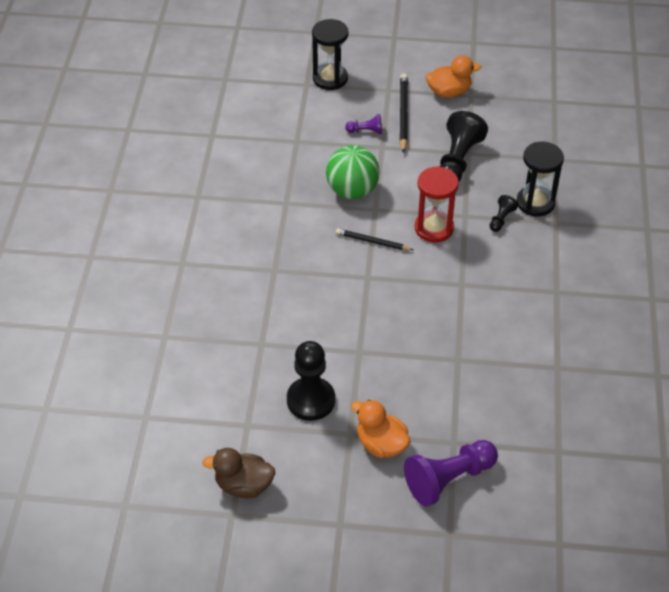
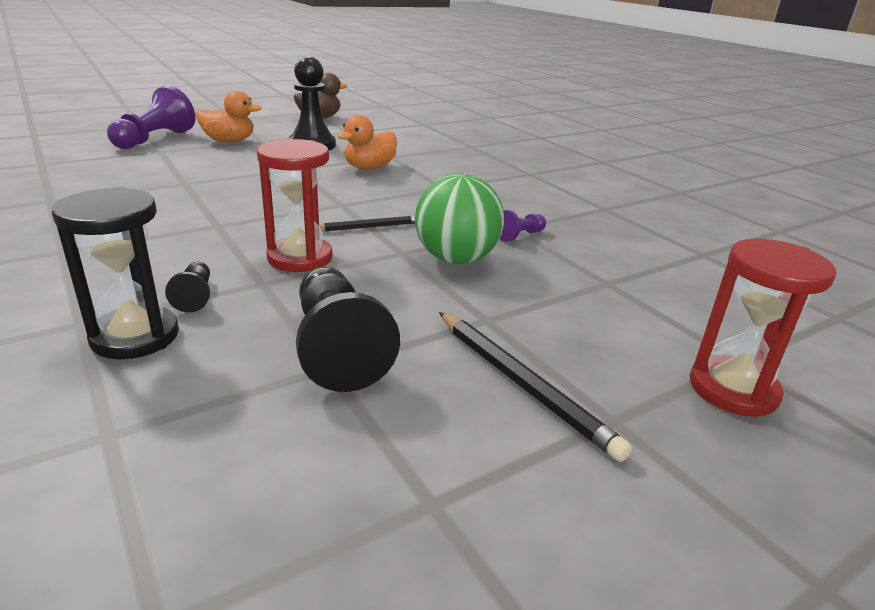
camera: 140 degrees right, 20 degrees down
(330, 78) = (733, 389): black hourglass -> red hourglass
(366, 131) = (542, 330): purple pawn -> purple pawn (519, 236)
(449, 92) = (492, 482): orange duck -> orange duck (369, 168)

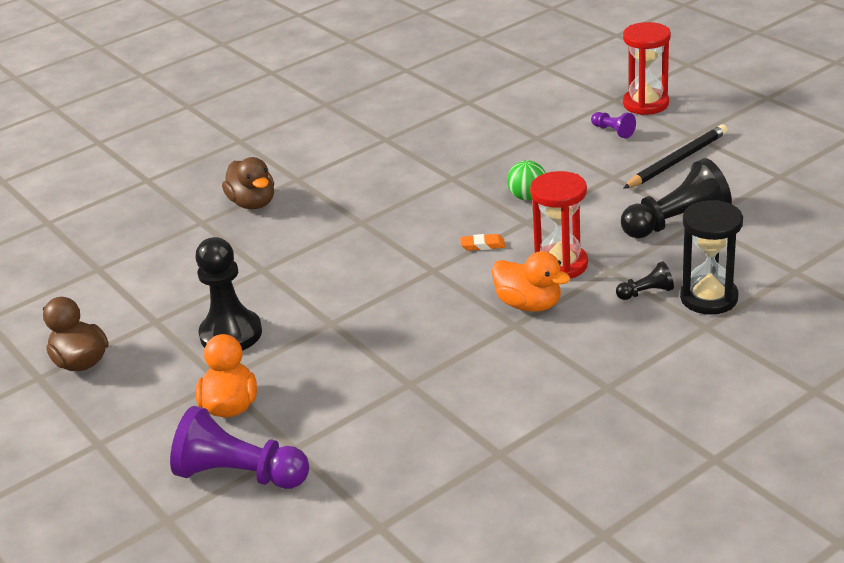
camera: 90 degrees left, 5 degrees up
(369, 168) = (312, 275): orange duck -> orange duck (529, 304)
(369, 227) = (482, 245): black pencil -> orange eraser
(456, 259) = (527, 197): green ball -> green ball, size x0.57
(493, 159) = (253, 203): none -> brown duck
(519, 236) = (467, 174): purple pawn -> purple pawn (613, 131)

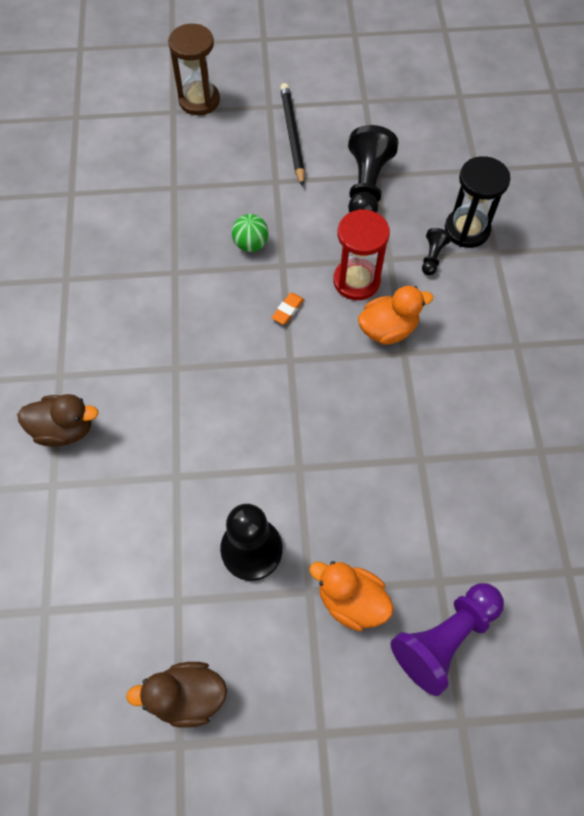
camera: 60 degrees left, 30 degrees up
(613, 131) = (215, 141): purple pawn -> none
(645, 104) = (199, 100): red hourglass -> brown hourglass

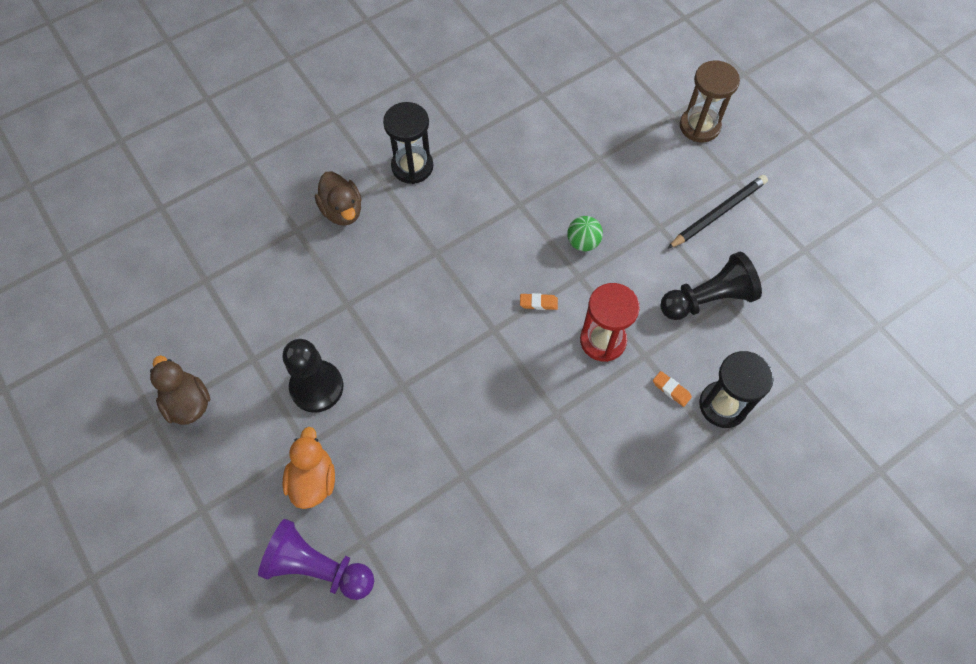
camera: 60 degrees right, 0 degrees up
(62, 339) = (412, 166): none -> black hourglass
(388, 329) = (571, 389): orange duck -> none
(432, 257) = (671, 390): black pawn -> orange eraser

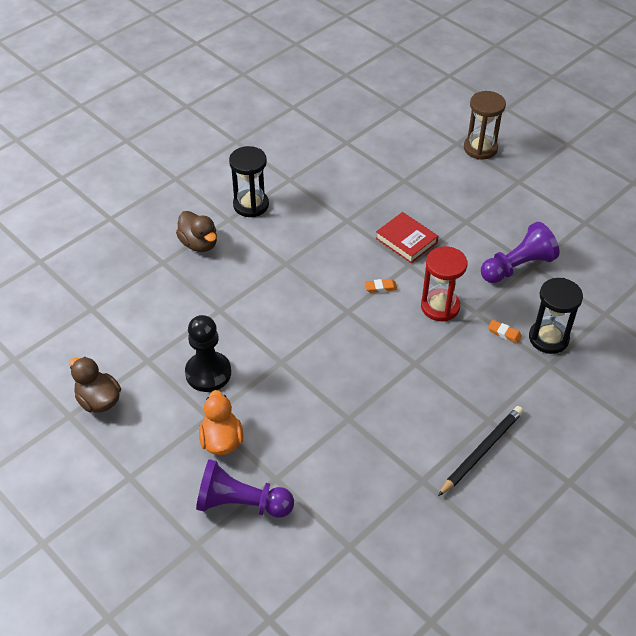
camera: 10 degrees left, 15 degrees down
(583, 242) = (406, 240): green ball -> red book
(707, 299) = (517, 266): black pawn -> purple pawn
(718, 213) = (510, 206): black pencil -> black pencil (481, 451)

